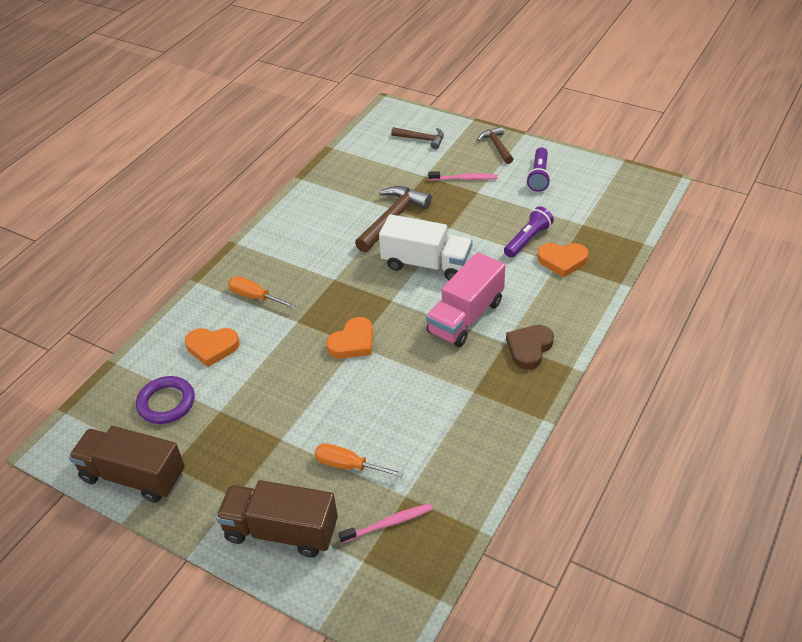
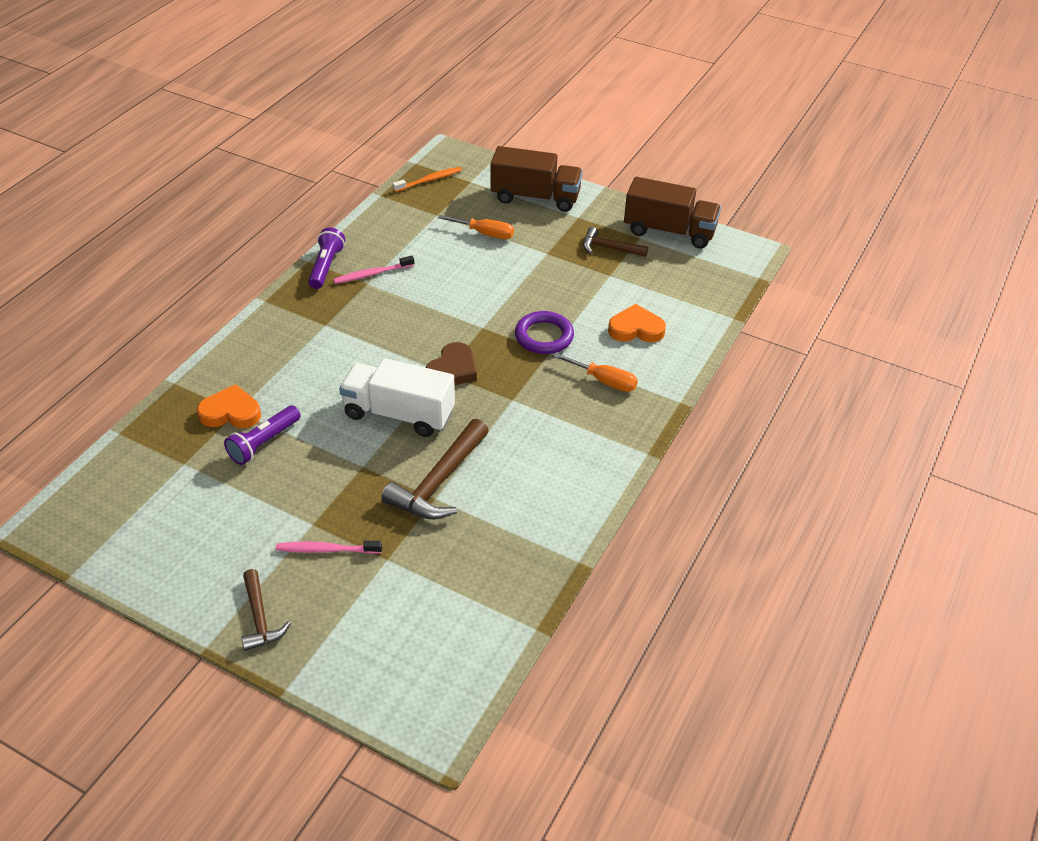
camera: 175 degrees right, 0 degrees up
(166, 403) = (664, 282): purple ring -> purple ring (544, 336)
(353, 342) = (486, 329): orange heart -> none
(388, 523) = (451, 199): pink toothbrush -> pink toothbrush (372, 274)
(418, 561) = (429, 180): none -> orange toothbrush
(421, 139) = (384, 641): brown hammer -> brown hammer (609, 248)
(466, 317) = (361, 351): pink truck -> none
(529, 348) = (302, 318): brown heart -> brown heart (452, 370)
(539, 176) = (213, 549): purple flashlight -> purple flashlight (326, 266)

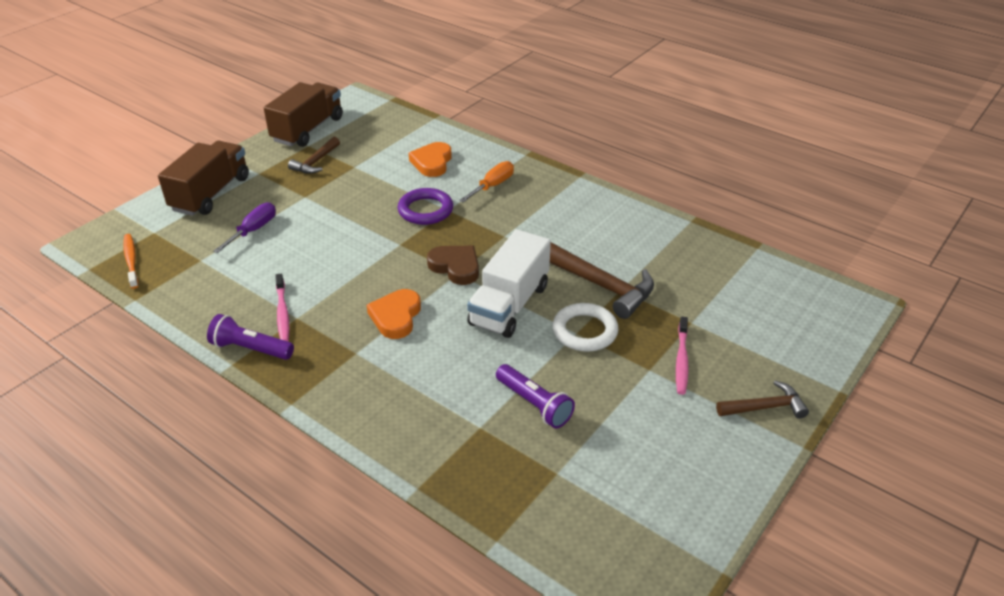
camera: 80 degrees left, 5 degrees down
(231, 412) = (481, 432): orange heart -> orange heart (396, 317)
(365, 472) = (585, 331): none -> white ring
(485, 234) = (253, 230): orange screwdriver -> purple screwdriver

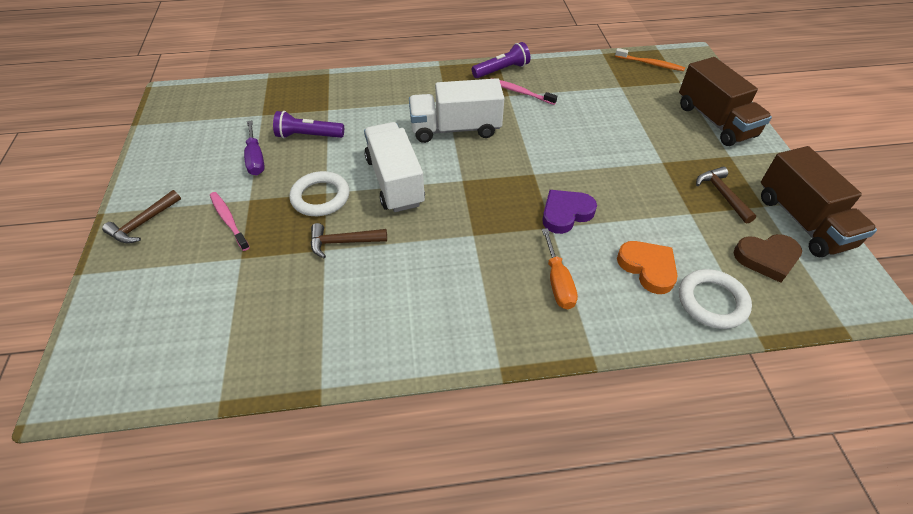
camera: 135 degrees right, 10 degrees up
(253, 230) = (635, 119): purple screwdriver -> purple screwdriver (255, 159)
(396, 317) = (455, 129): orange heart -> white truck
(425, 210) = (566, 213): purple ring -> purple heart
(429, 136) = (712, 301): none -> white ring
(455, 267) = (469, 183): brown heart -> brown heart (767, 258)
(601, 285) = (343, 242): brown hammer -> brown hammer, size x0.60

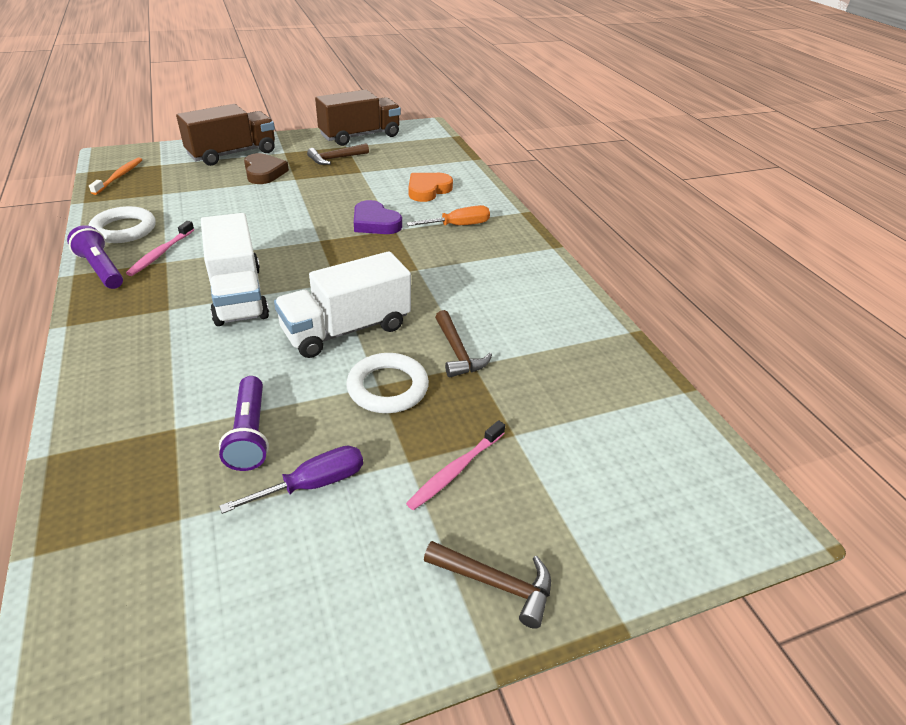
camera: 105 degrees left, 10 degrees down
(712, 301) = (450, 170): white ring -> white ring (124, 229)
(767, 258) = (402, 150): brown heart -> brown heart (264, 172)

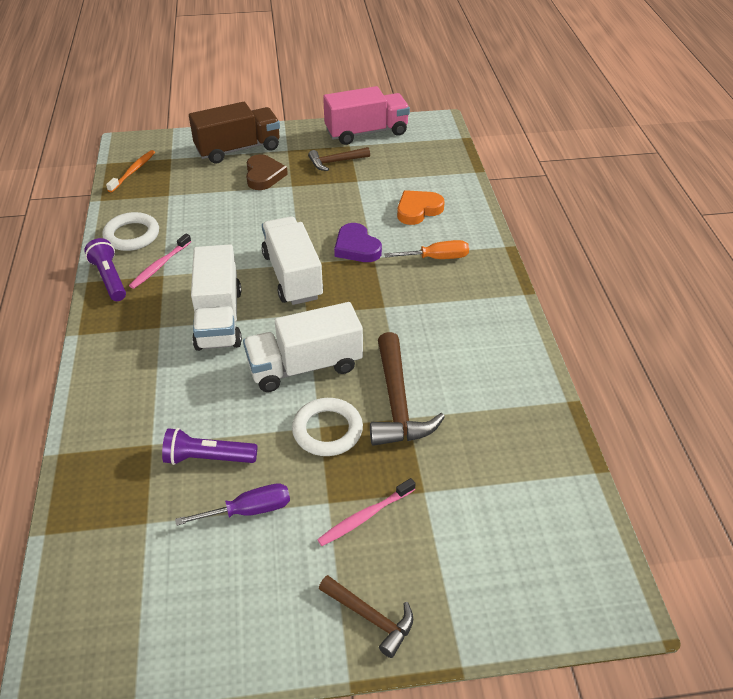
camera: 15 degrees right, 5 degrees up
(250, 434) = (208, 458): purple flashlight -> purple flashlight turned 90 degrees clockwise
(313, 251) = (292, 276): none -> white truck
(360, 136) = (366, 132): brown truck -> pink truck
(457, 352) = (397, 402): brown hammer -> brown hammer, size x1.65

